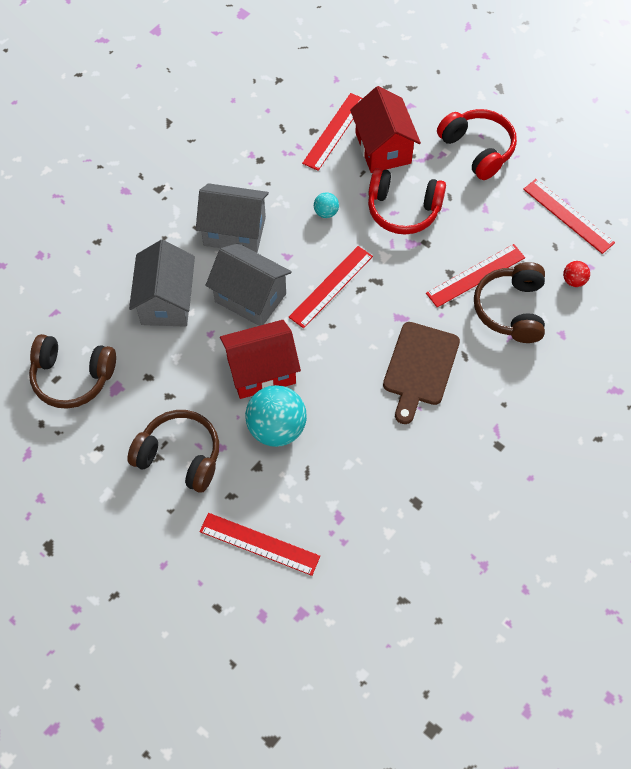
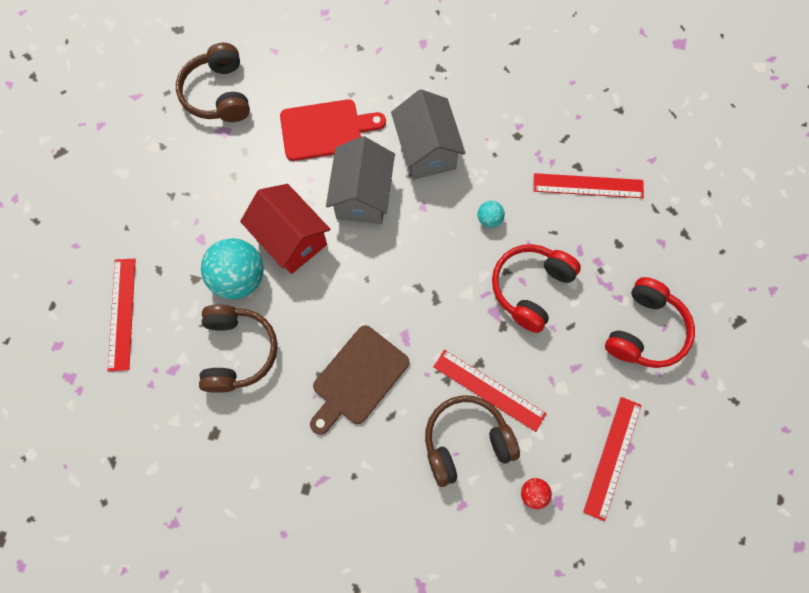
camera: 65 degrees right, 10 degrees up
(166, 301) = (326, 129): grey house -> red cutting board
(180, 456) = (179, 211): brown headphones -> brown headphones (238, 351)
(331, 286) = (409, 259): red ruler -> none
(383, 148) = (594, 238): red house -> none
(403, 209) = (530, 288): red headphones -> red headphones turned 45 degrees clockwise
(420, 368) = (358, 378): brown cutting board -> brown cutting board turned 45 degrees counterclockwise

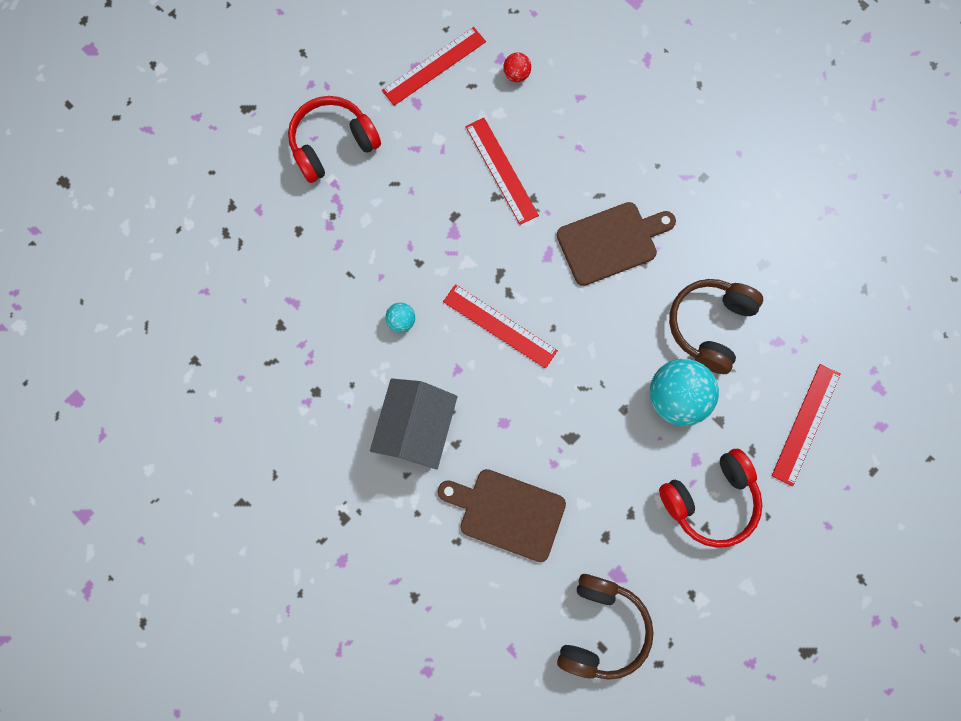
camera: 150 degrees left, 5 degrees up
(291, 239) = (605, 409): red house -> none
(326, 129) = (507, 513): red cutting board -> brown cutting board
(362, 196) = (510, 415): grey house -> none
(466, 441) = (547, 141): brown headphones -> none
(530, 288) = (407, 235): red headphones -> red headphones (710, 499)
(588, 186) = (285, 300): red ruler -> red ruler (499, 326)

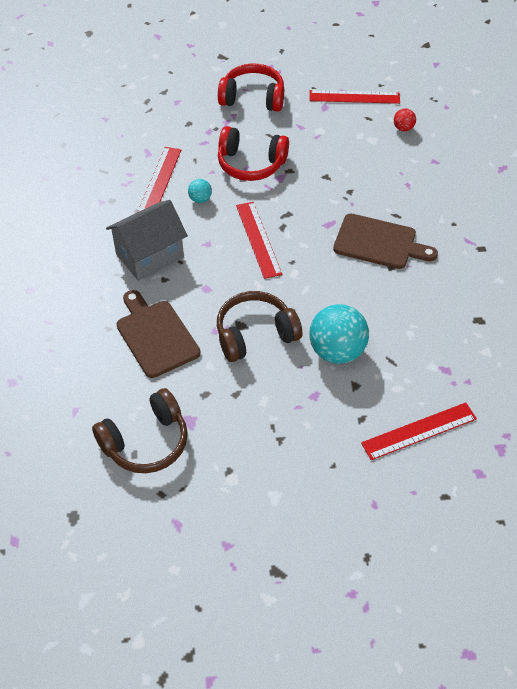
camera: 40 degrees right, 25 degrees down
(501, 170) = (343, 166): red ruler -> red ruler (159, 181)
(709, 326) = (403, 328): brown headphones -> brown headphones (255, 334)
(710, 499) = (300, 425): red headphones -> red headphones (251, 164)

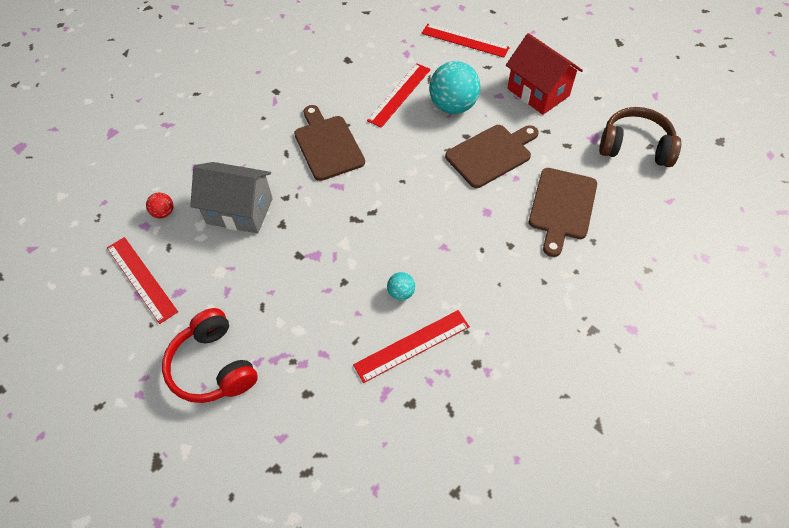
camera: 130 degrees left, 5 degrees up
(150, 256) = (500, 275): grey house -> grey house (240, 211)
(251, 164) = (318, 290): red headphones -> none
(255, 334) = (491, 154): brown headphones -> brown cutting board
(258, 239) = (402, 217): red ruler -> red ruler (399, 94)
(286, 429) = (538, 92): none -> red house

